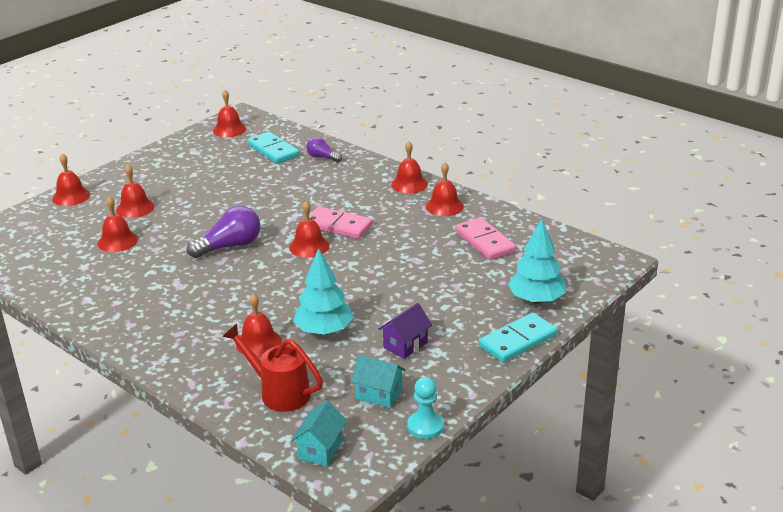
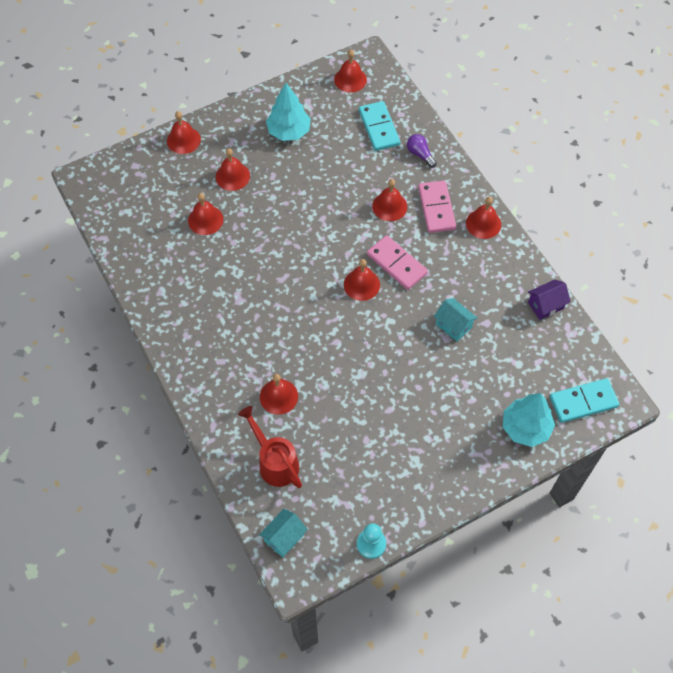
camera: 20 degrees right, 30 degrees up
(230, 246) = (295, 260): purple light bulb -> none
(324, 330) = (335, 401): turquoise tree -> turquoise tree (289, 131)
(379, 394) = (350, 494): turquoise house -> turquoise house (453, 325)
(405, 345) = (393, 444): purple house -> purple house (545, 305)
(444, 206) = (501, 268): red bell -> red bell (389, 206)
(485, 241) = (516, 333): pink domino -> pink domino (436, 208)
(517, 340) = (486, 473): turquoise domino -> turquoise domino (583, 401)

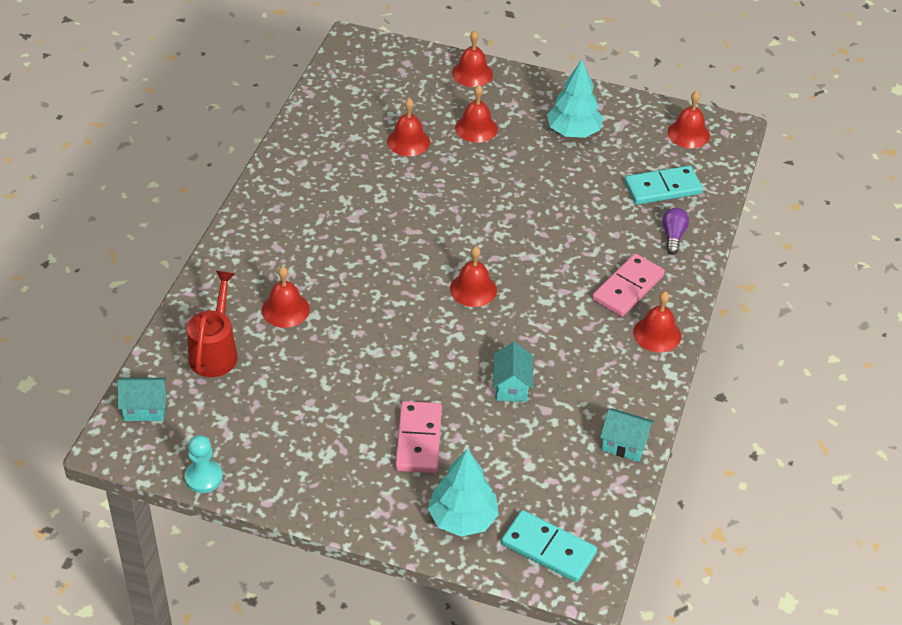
camera: 45 degrees right, 15 degrees down
(379, 128) = (662, 188): turquoise domino -> turquoise domino turned 45 degrees clockwise
(389, 206) = (585, 253): red bell -> none
(397, 264) = (527, 299): pink domino -> pink domino (419, 440)
(545, 305) = (624, 444): purple house -> turquoise house

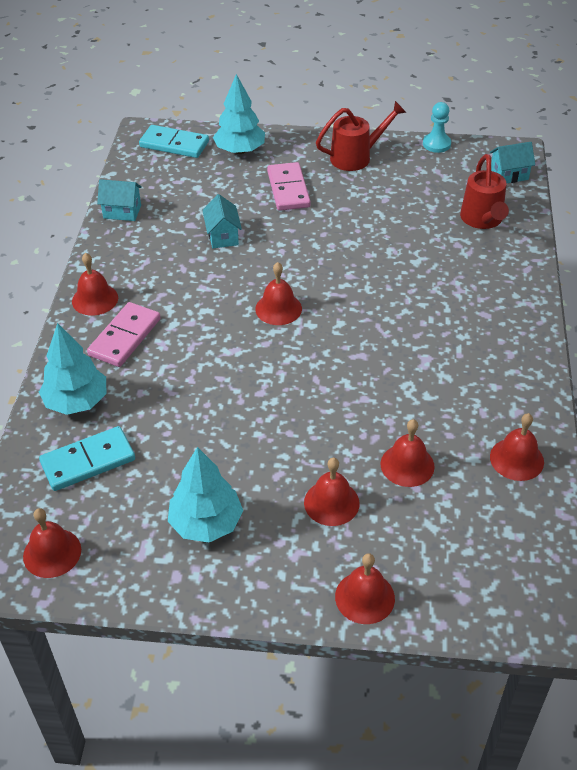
camera: 170 degrees right, 0 degrees up
(285, 309) = (443, 261): red bell -> red bell (516, 459)
(316, 476) = (356, 157): none -> red watering can
(673, 236) = (76, 402): purple light bulb -> turquoise tree

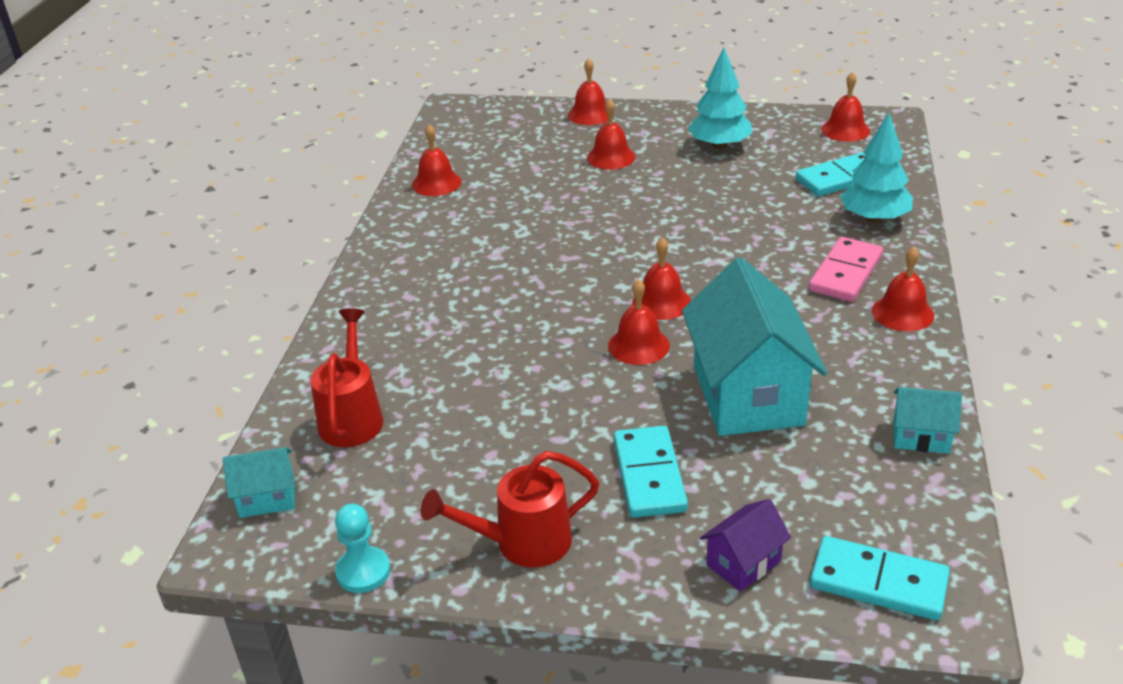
camera: 175 degrees left, 10 degrees down
(223, 236) = (748, 395): turquoise house -> turquoise house, size x2.17
(240, 150) = (743, 563): turquoise tree -> purple house
(288, 189) = (649, 475): pink domino -> turquoise domino
(407, 465) = (538, 179): red bell -> red bell (638, 345)

